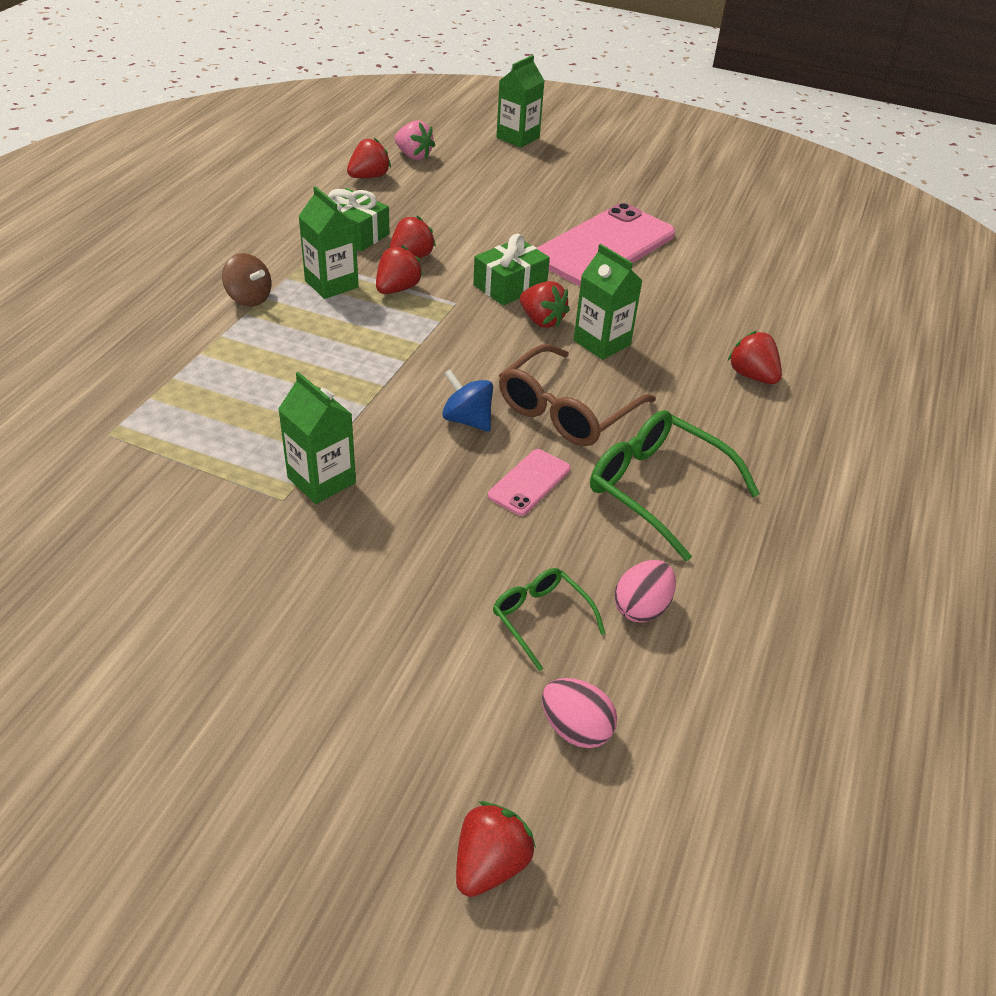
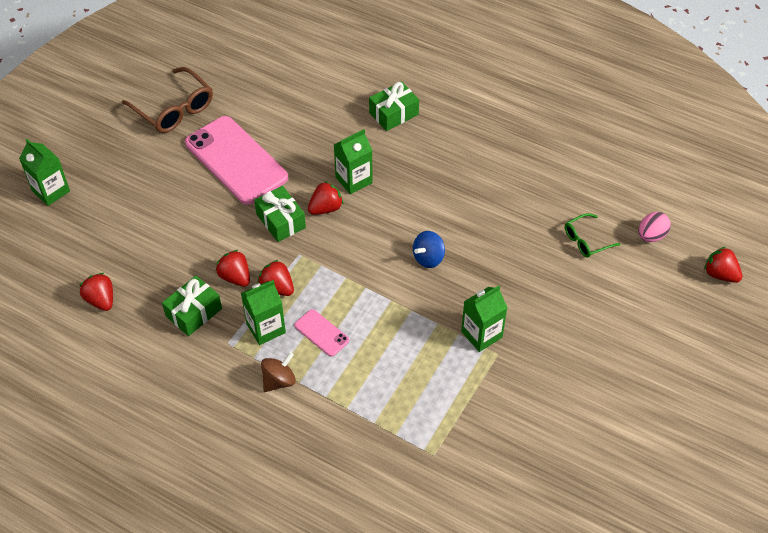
camera: 80 degrees left, 10 degrees up
(413, 156) = (68, 266): pink strawberry -> none
(529, 482) = (485, 233): pink phone -> pink phone (321, 333)
(567, 410) = (422, 208): brown glasses -> brown glasses (174, 109)
(641, 608) = (578, 199): pink egg -> none
(658, 489) = (492, 177): green glasses -> none
(752, 376) = (393, 113): red strawberry -> green gift

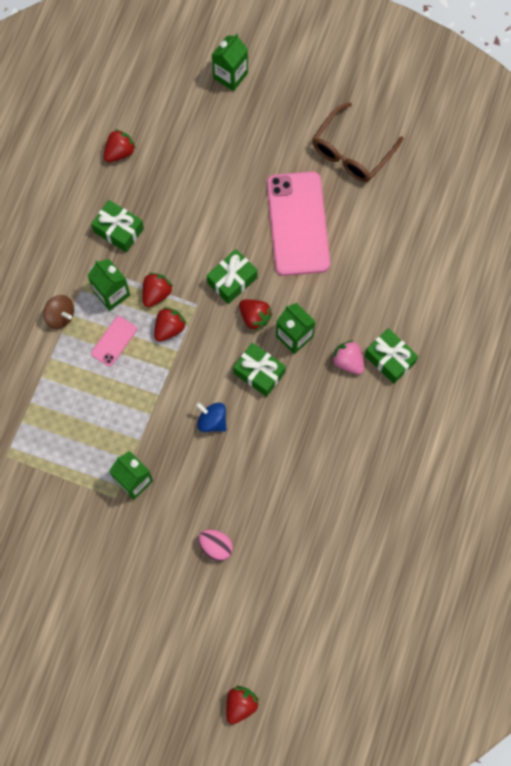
camera: 80 degrees right, 20 degrees up
(235, 277) = (162, 255): red strawberry -> red strawberry (169, 328)
(236, 160) = (298, 224): pink phone -> pink phone turned 45 degrees counterclockwise
(385, 213) = (259, 373): none -> green gift
(389, 143) = (348, 361): none -> pink strawberry
(586, 240) = (259, 569): green glasses -> none
(651, 236) = (277, 633): pink egg -> pink egg (216, 546)

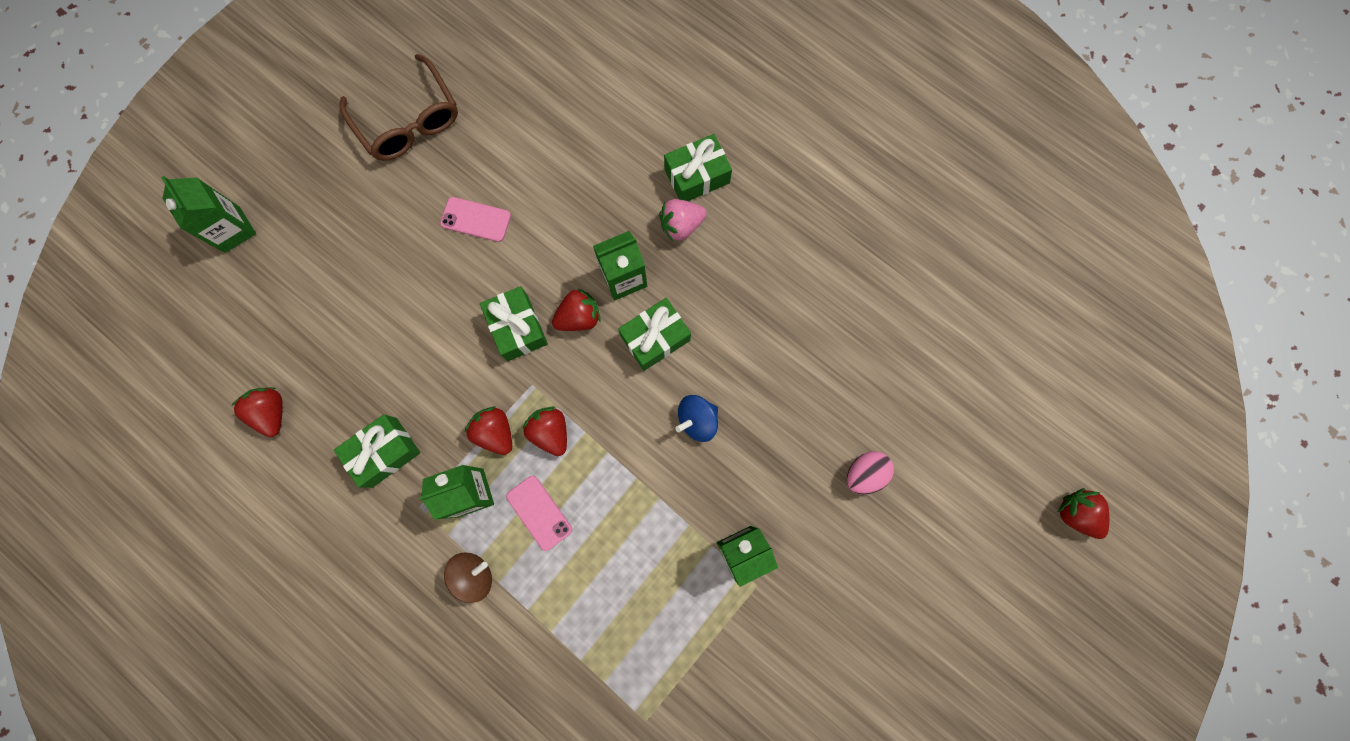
camera: 70 degrees left, 5 degrees up
(298, 224) = (476, 219): pink phone -> pink phone, size x0.45

